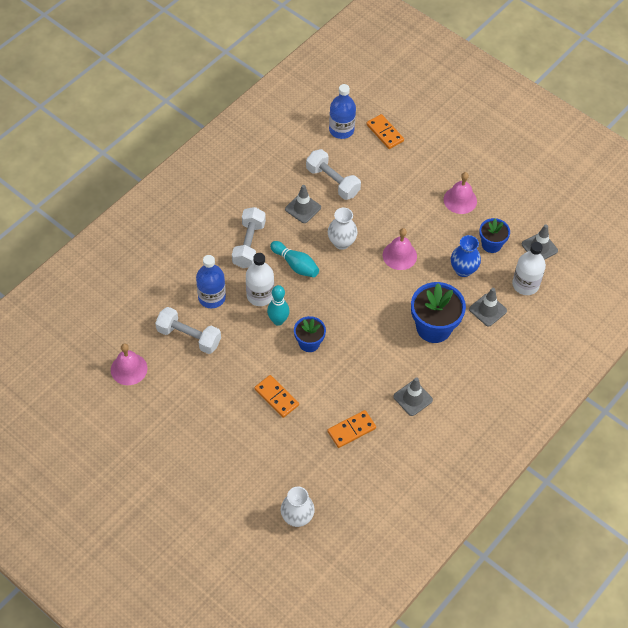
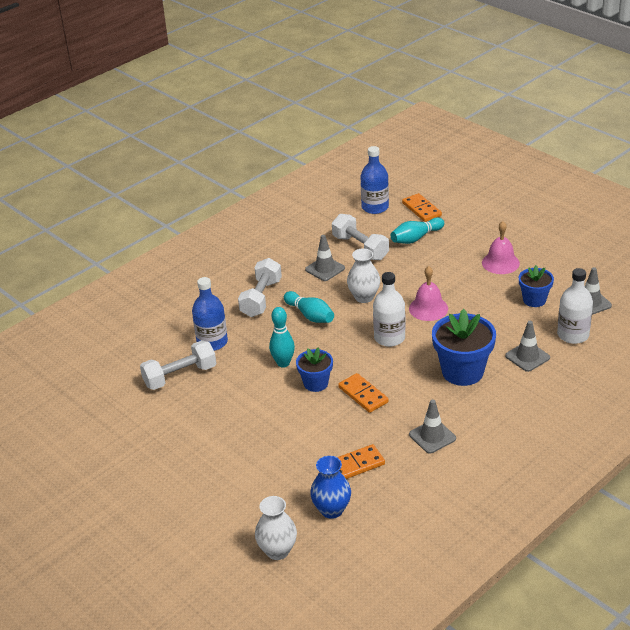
camera: 10 degrees right, 20 degrees down
(129, 369) = (107, 403): pink bell -> none
(189, 337) = (180, 376): white dumbbell -> white dumbbell turned 60 degrees counterclockwise
(260, 295) = (266, 341): white bottle -> white bottle (389, 338)
(276, 397) = (270, 432): orange domino -> orange domino (363, 395)
(382, 170) = (416, 238): none -> turquoise bowling pin
(463, 270) = (500, 321): blue vase -> blue vase (331, 510)

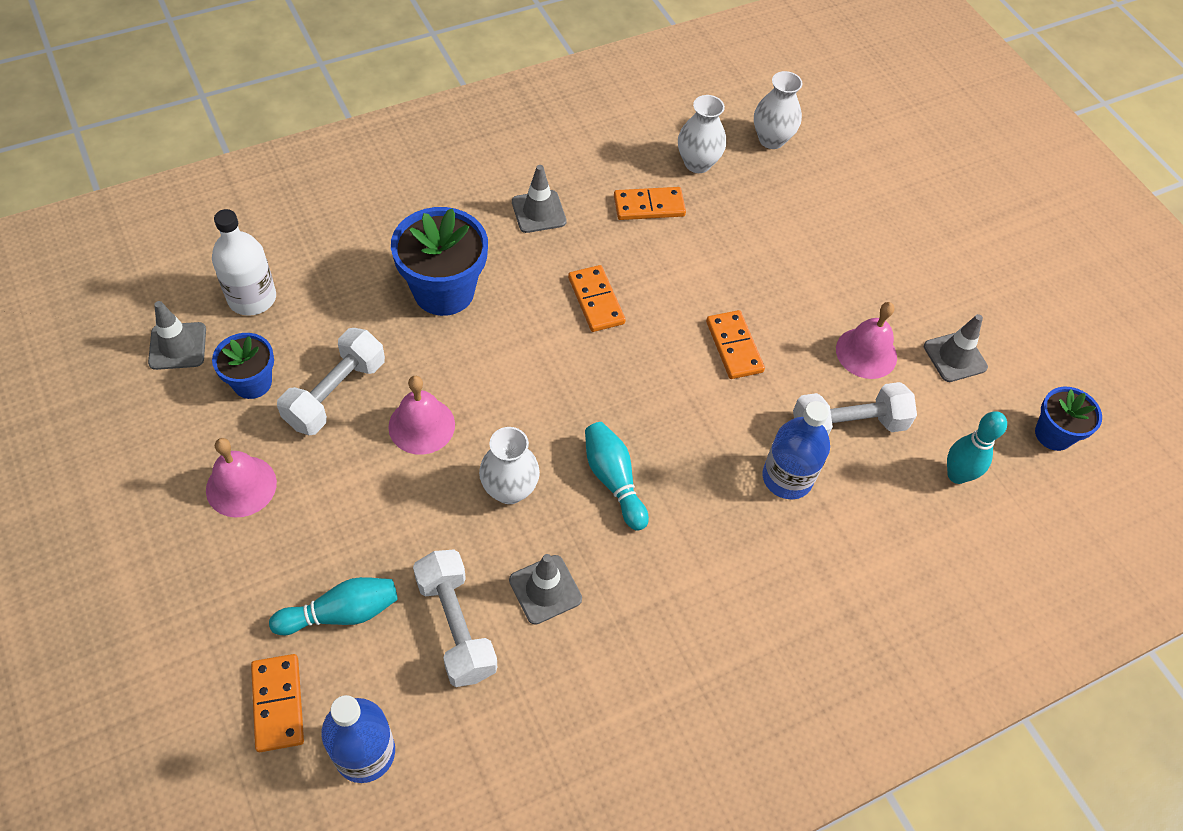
camera: 170 degrees left, 20 degrees up
(173, 417) = (866, 353): none -> pink bell
(261, 298) = (682, 554): white dumbbell -> white dumbbell (335, 393)
(263, 396) = (734, 347): none -> orange domino
(283, 363) = (687, 395): turquoise bowling pin -> turquoise bowling pin (957, 475)
(316, 383) = (653, 342): blue flower pot -> blue flower pot (1053, 434)
(331, 510) = (697, 163): blue vase -> white vase
(389, 338) = (512, 387): white bottle -> none
(527, 357) = (341, 284): grey traffic cone -> grey traffic cone (955, 357)

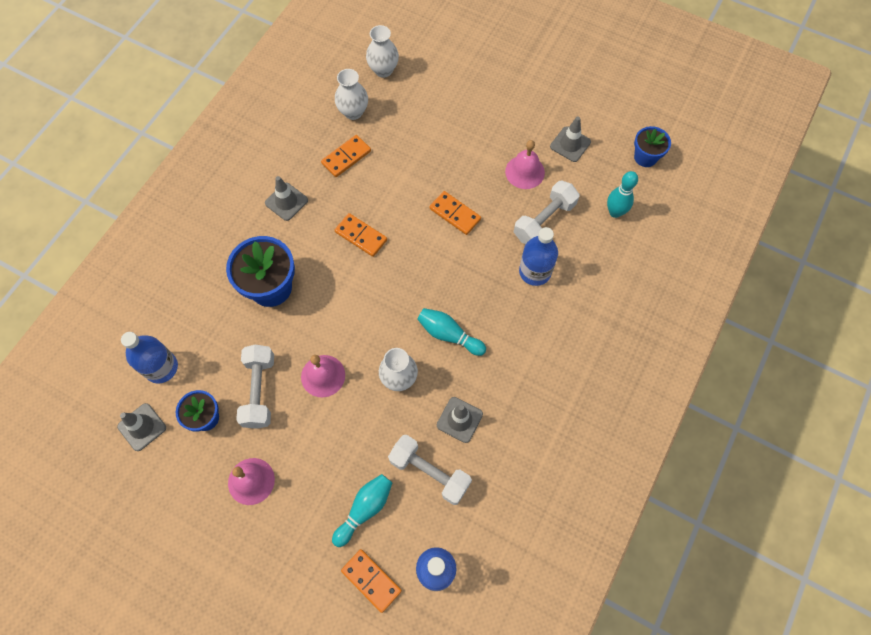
camera: 30 degrees left, 10 degrees up
(252, 298) = (161, 367): white bottle -> blue bottle

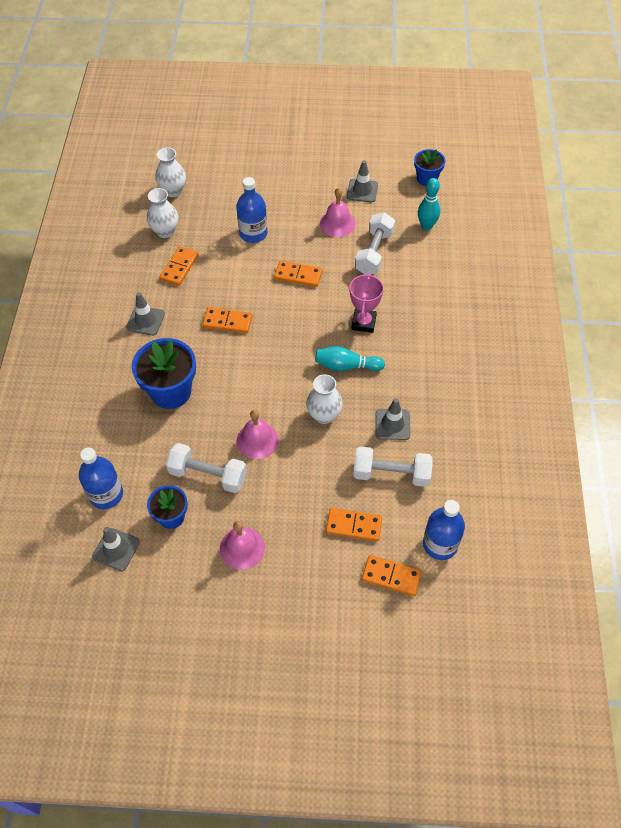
camera: 25 degrees left, 10 degrees down
(259, 391) = (208, 475): white dumbbell -> white dumbbell turned 45 degrees counterclockwise
(365, 509) = (354, 525): turquoise bowling pin -> orange domino
(491, 295) = (363, 323): none -> pink trophy
(535, 271) = (388, 292): blue bottle -> blue bottle (253, 233)

